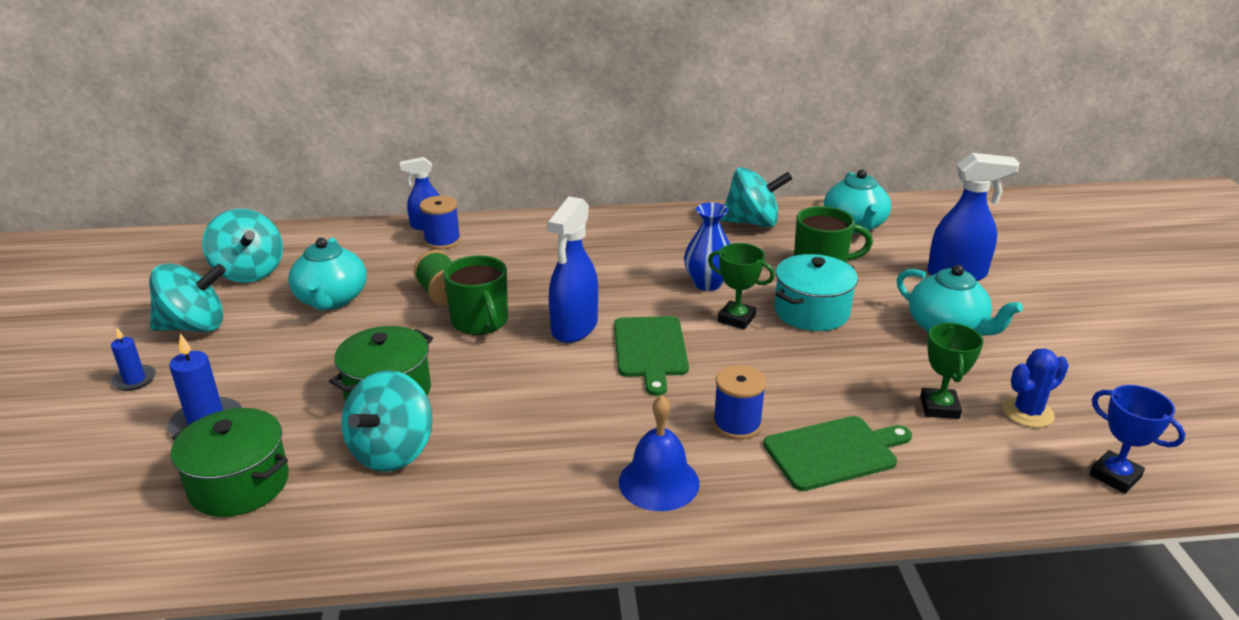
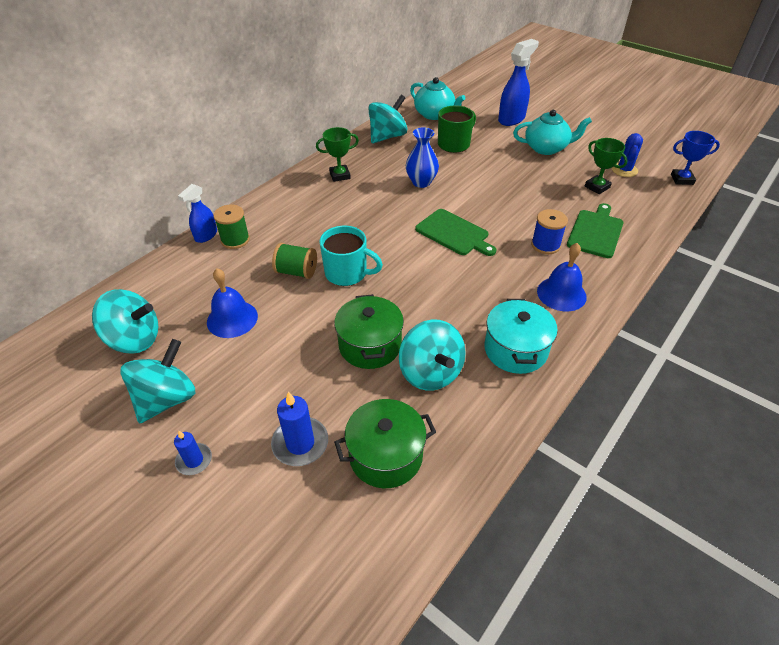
camera: 45 degrees left, 15 degrees up
(331, 300) = (232, 319): turquoise teapot -> blue bell
(442, 241) = (235, 240): blue spool -> green spool
(480, 322) = (347, 273): green mug -> turquoise mug
(574, 328) = (400, 245): blue spray bottle -> none
(736, 319) = (463, 193): green trophy -> green trophy (340, 175)
(811, 312) = (487, 171): turquoise pot -> turquoise pot (515, 349)

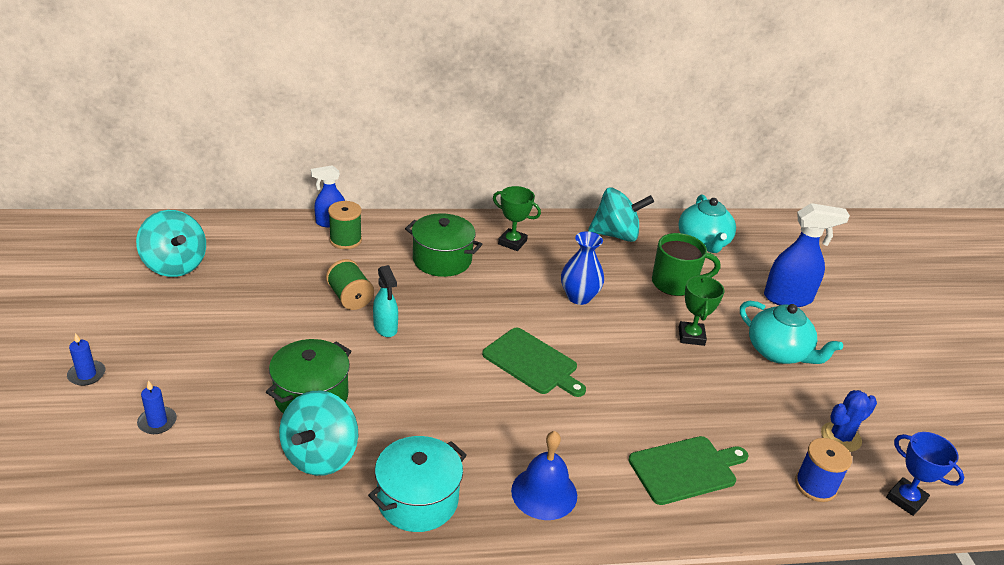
camera: 40 degrees right, 10 degrees down
(167, 399) = (132, 321): turquoise spinning top -> none
(232, 319) = (252, 298): blue bell -> none
(300, 443) = (157, 422): blue candle -> blue candle, size x0.62
(347, 273) = (385, 328): turquoise mug -> turquoise spray bottle
(385, 455) = (192, 483): green pot -> green pot (442, 260)
(454, 233) = (532, 363): green cutting board -> green cutting board turned 45 degrees counterclockwise
(545, 245) = (606, 439): blue spool -> blue spool (815, 485)
(597, 187) = (770, 429): green trophy -> green trophy (691, 336)

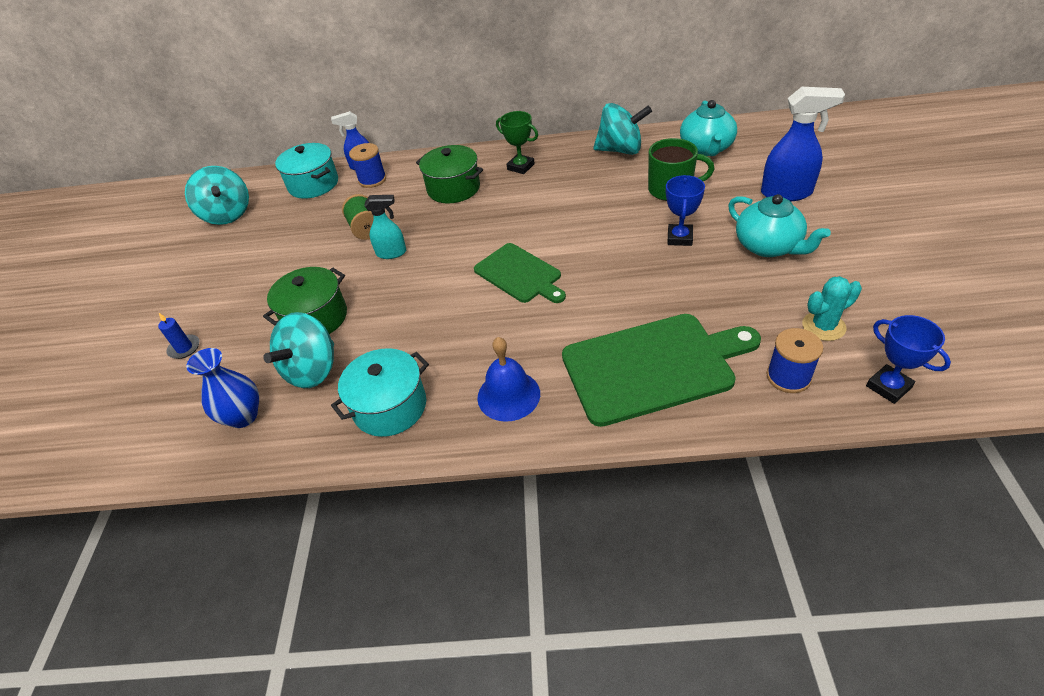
camera: 15 degrees right, 10 degrees up
(87, 374) = (138, 311): blue candle -> none
(275, 238) = (313, 184): none -> turquoise pot
(345, 240) = (372, 180): green spool -> blue spool
(385, 328) = (392, 253): turquoise spray bottle -> turquoise spray bottle turned 75 degrees counterclockwise
(579, 297) = (574, 210): blue vase -> blue vase (243, 416)
(685, 469) = (653, 367): green cutting board -> green cutting board, size x1.62
(691, 336) = (679, 238): green trophy -> blue trophy
(841, 437) = (823, 326): blue cactus -> turquoise cactus

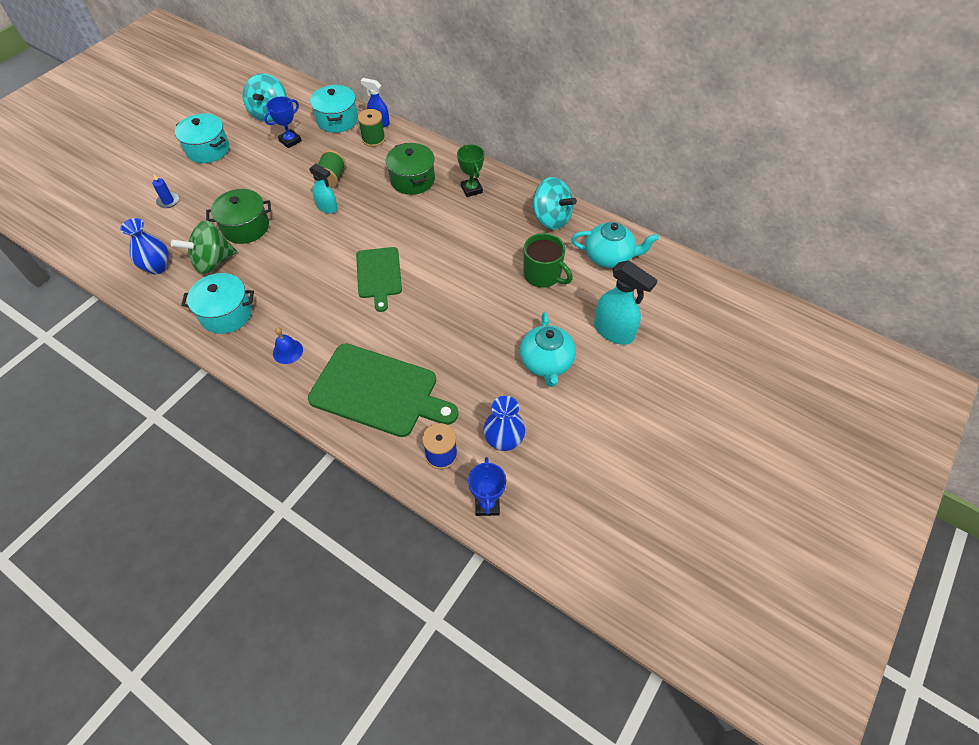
camera: 30 degrees right, 10 degrees up
(184, 278) = (208, 149): none -> turquoise pot
(312, 370) = (213, 262): turquoise spinning top -> green spinning top
(372, 180) = (373, 139): blue spool -> green spool
(508, 395) = (287, 351): blue bell -> blue bell, size x0.66
(679, 238) = (500, 316): blue trophy -> blue trophy (290, 141)
(706, 148) = (609, 257): turquoise teapot -> turquoise teapot turned 120 degrees counterclockwise
(787, 193) = (614, 331): blue spray bottle -> turquoise spray bottle
(823, 326) = (503, 440): turquoise cactus -> blue vase

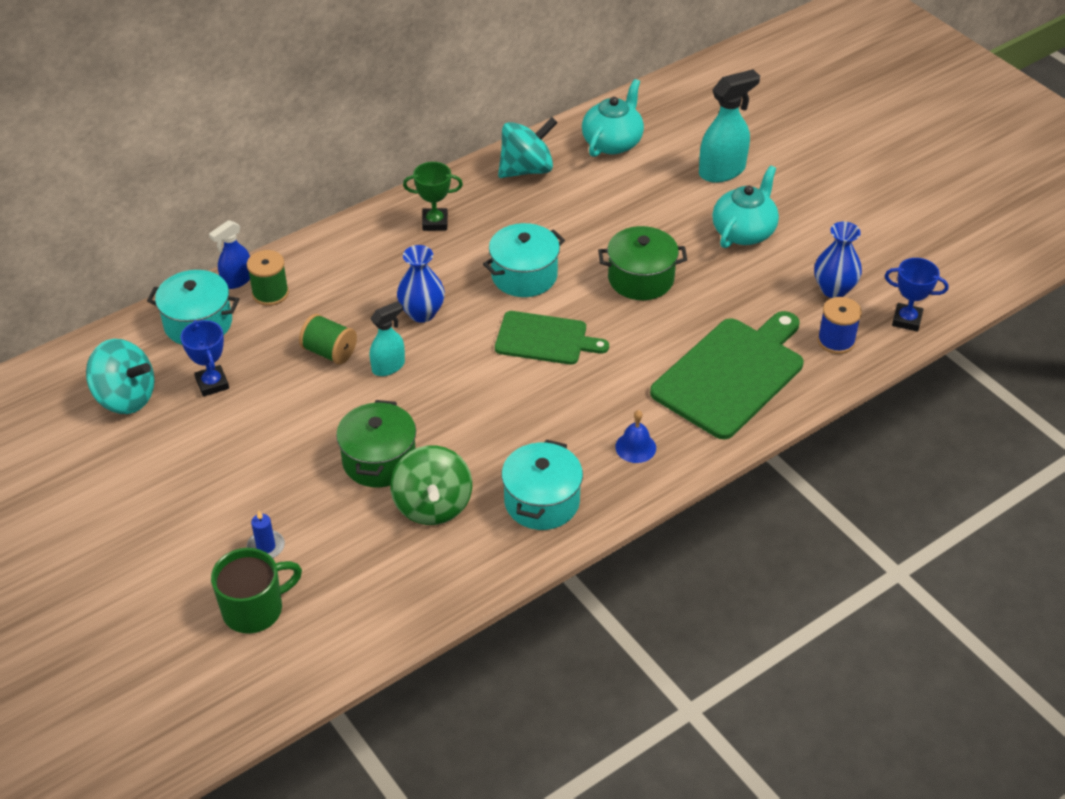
camera: 70 degrees left, 10 degrees down
(157, 267) = (410, 571): blue vase -> blue vase (422, 313)
(208, 149) = (167, 485): turquoise pot -> turquoise pot (524, 275)
(412, 180) = (382, 272): green pot -> green pot (641, 279)
(543, 275) = (615, 200): green mug -> green mug (254, 609)
(546, 363) = (744, 232): turquoise teapot -> turquoise teapot turned 75 degrees counterclockwise

